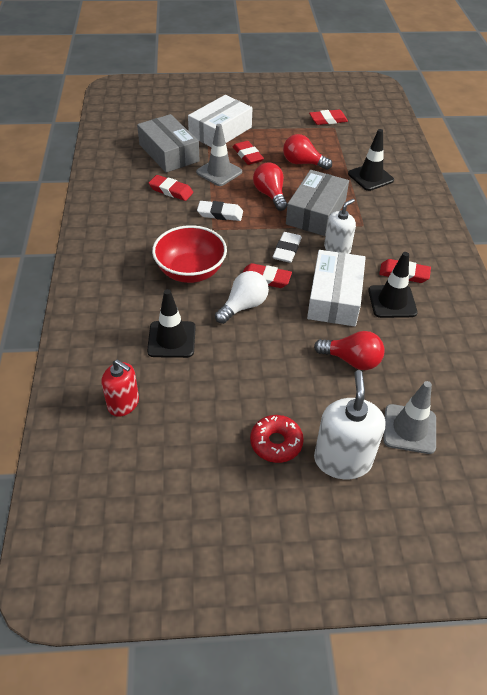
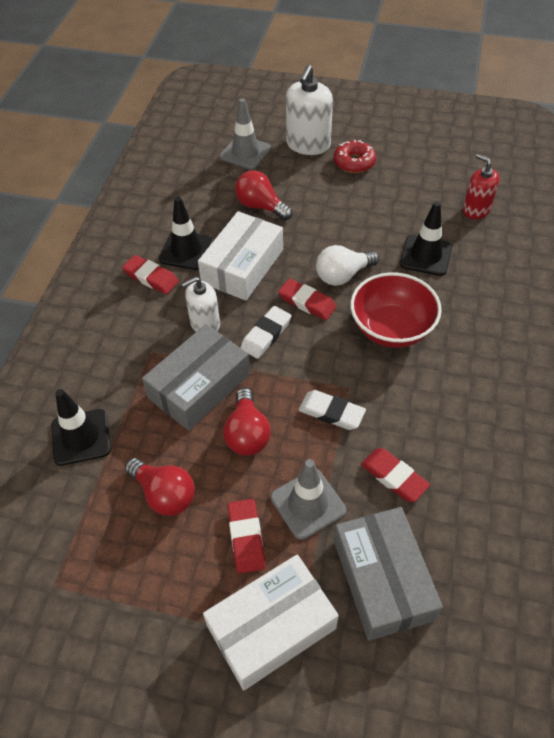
camera: 160 degrees left, 5 degrees up
(328, 120) = (50, 614): red eraser -> none

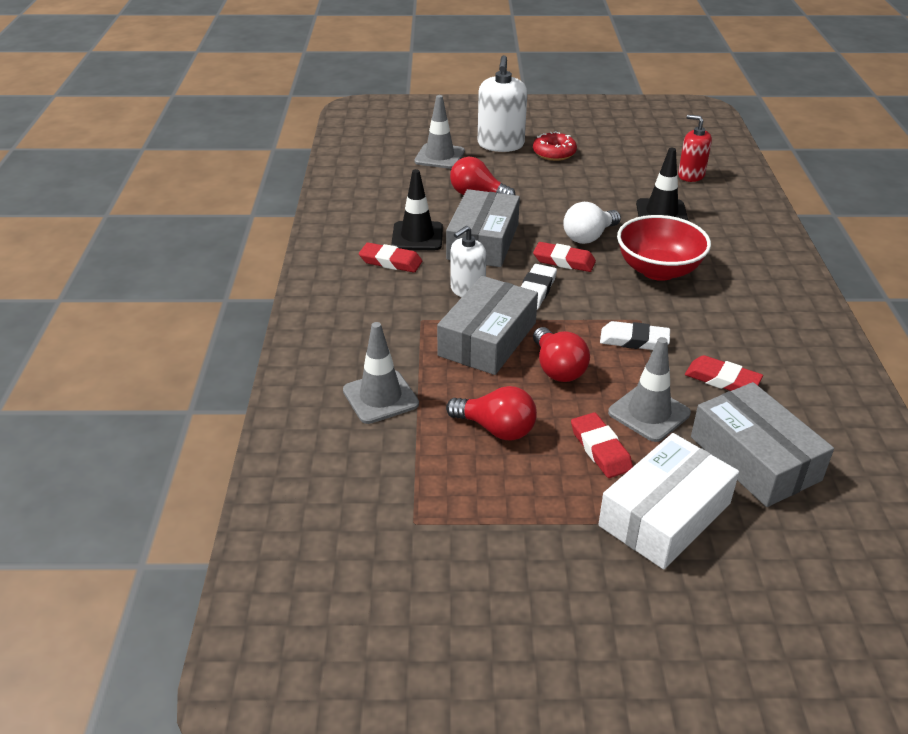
camera: 15 degrees left, 15 degrees down
(81, 437) = (380, 397): black traffic cone -> grey traffic cone
(242, 266) = (483, 241): white box -> grey box

